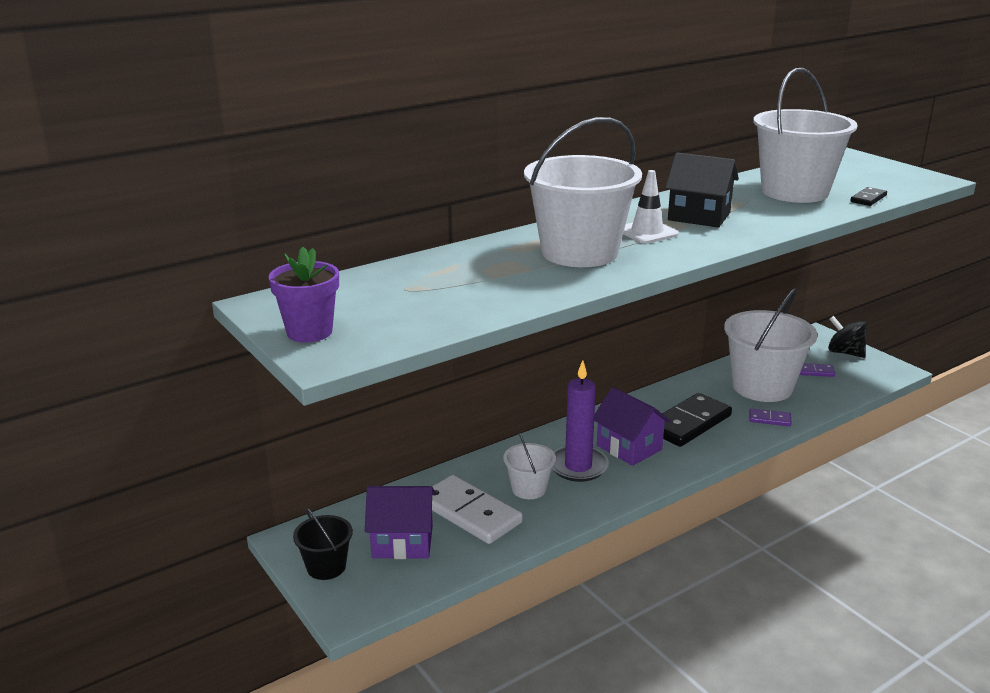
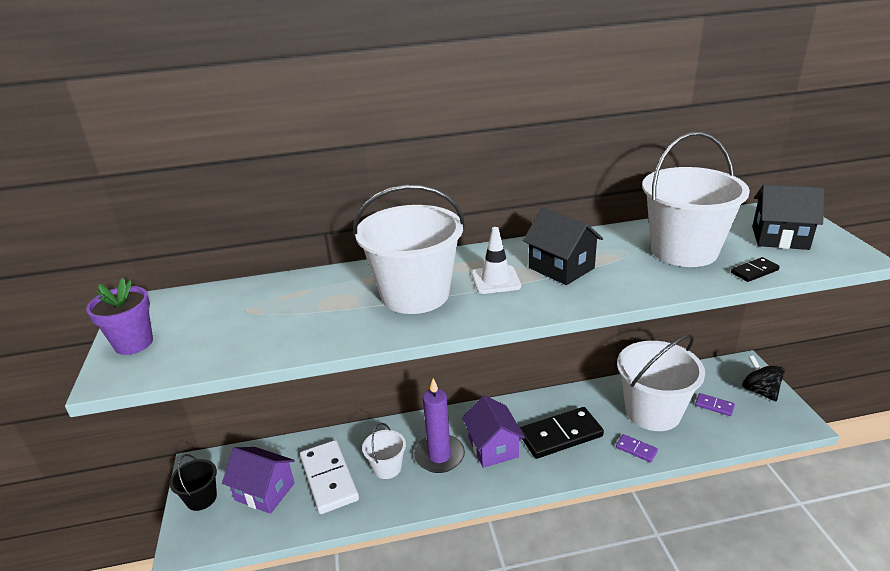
camera: 25 degrees right, 5 degrees up
(864, 174) = (780, 238): none -> black house

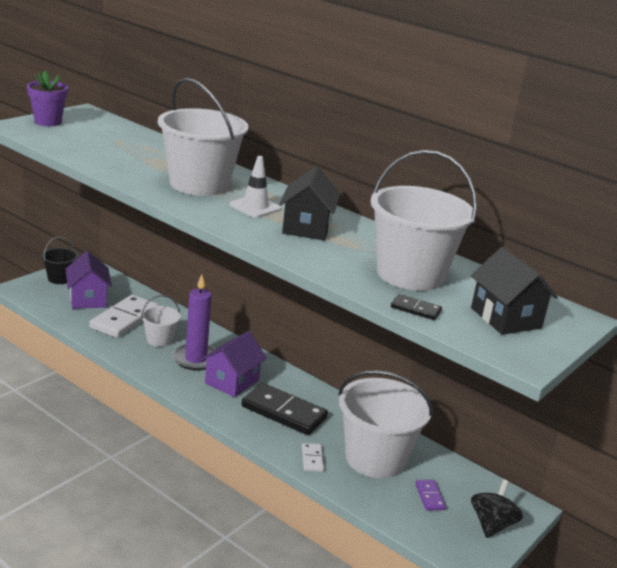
camera: 45 degrees right, 5 degrees down
(636, 449) = (312, 459): purple domino -> white domino

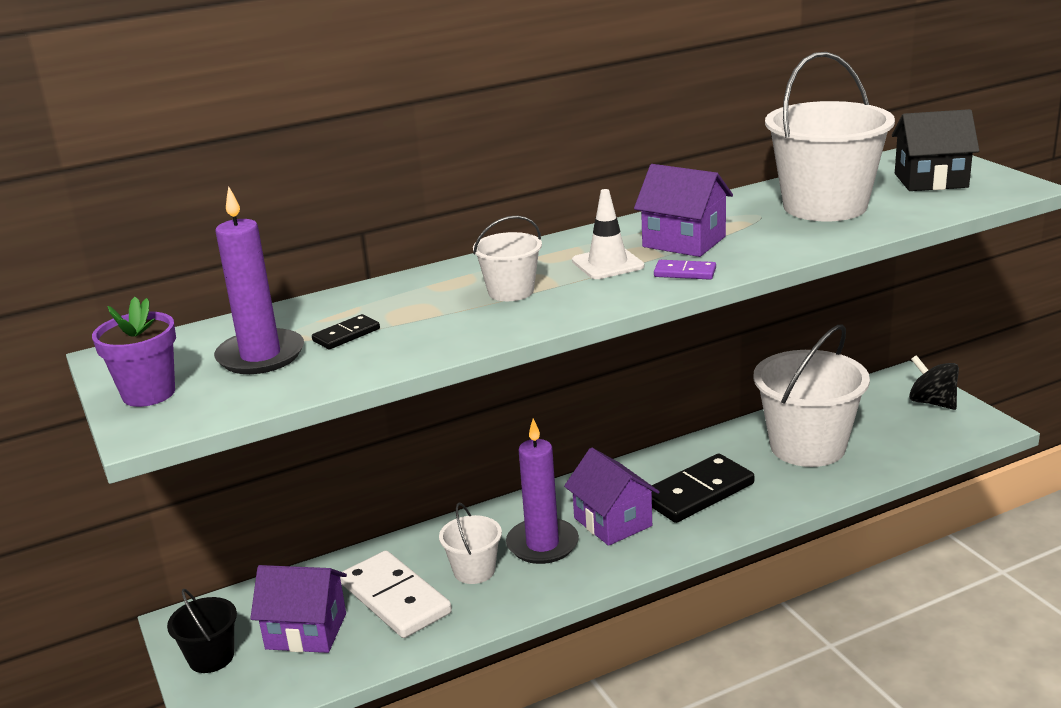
camera: 60 degrees left, 0 degrees up
(94, 137) = (261, 356): none -> purple candle
(199, 184) = (511, 291): white bucket -> white bucket, size x0.50
(306, 228) = (684, 242): black house -> purple house
(312, 459) = (801, 490): white domino -> none
(415, 309) = (915, 215): black domino -> black domino (346, 335)
(430, 496) = (882, 427): purple domino -> purple domino (685, 273)

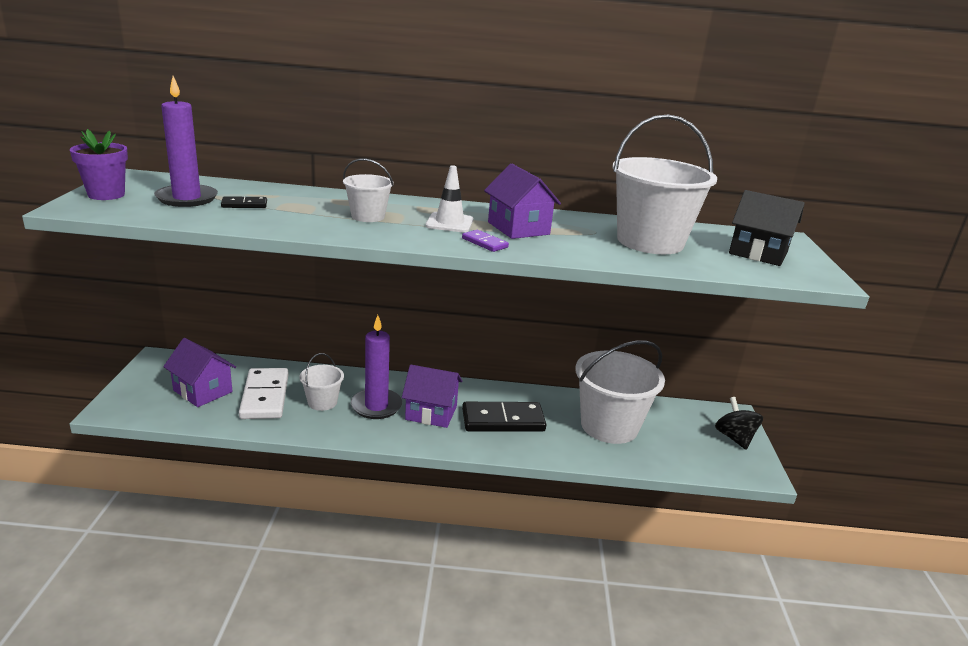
camera: 25 degrees right, 0 degrees up
(211, 657) = (146, 381): black bucket -> none
(612, 522) = (431, 413): purple house -> purple house turned 75 degrees counterclockwise

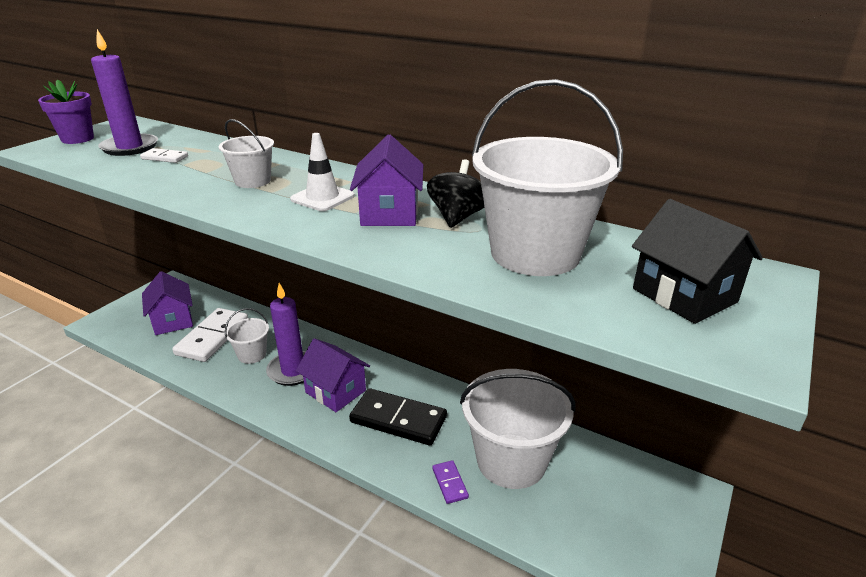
camera: 30 degrees right, 5 degrees up
(244, 204) = (165, 158): black domino -> white domino
(485, 243) = (322, 227): purple domino -> purple domino (450, 483)
(734, 438) = (667, 527): black spinning top -> black spinning top (457, 217)

